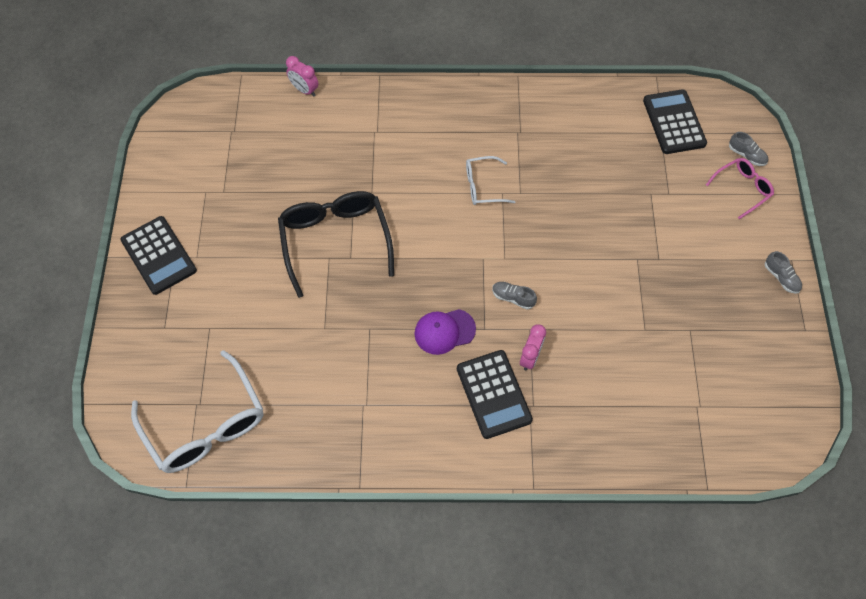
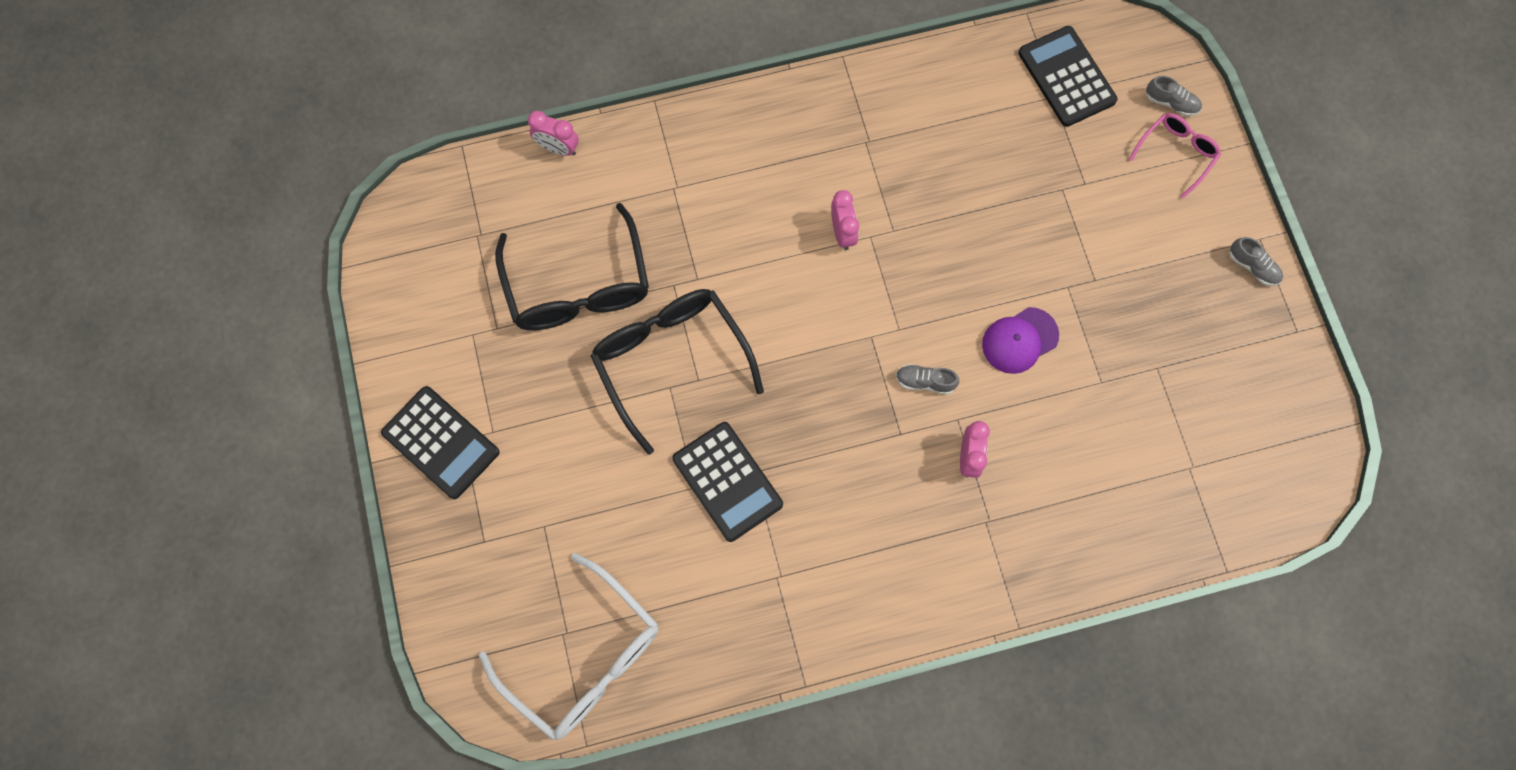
camera: 15 degrees left, 10 degrees up
(288, 177) = (578, 285): none -> black glasses
(444, 331) = (850, 451): purple cap -> purple cap (1019, 340)
(483, 186) = (842, 233): white glasses -> pink clock
(493, 394) = (936, 519): black calculator -> black calculator (727, 481)

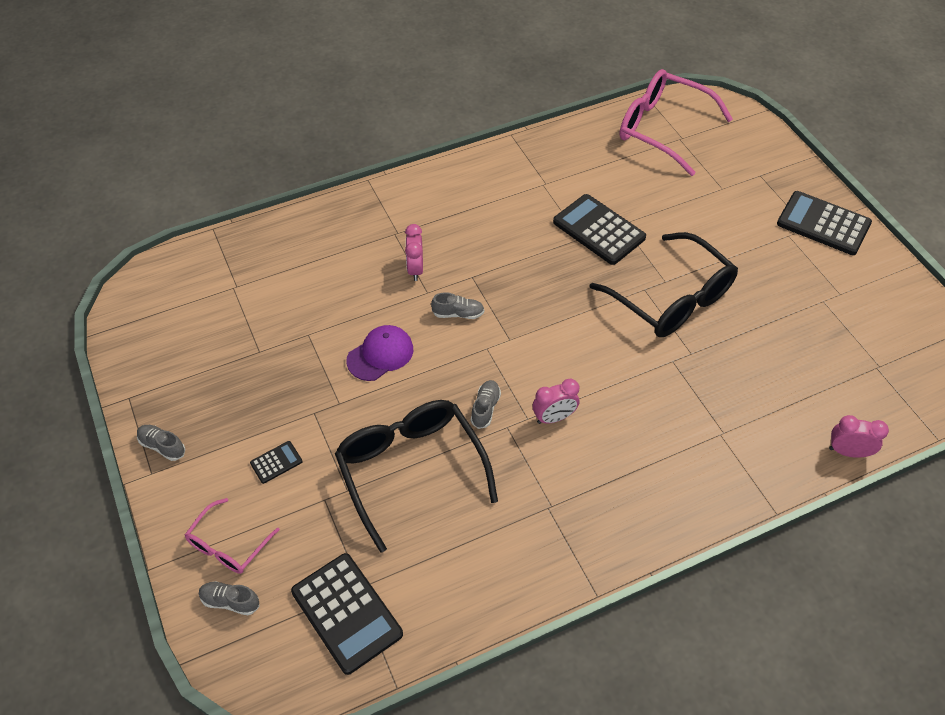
camera: 170 degrees right, 20 degrees down
(578, 285) = (772, 341): black glasses -> black glasses (411, 470)
(584, 657) = (663, 129): white glasses -> pink glasses
(842, 233) = (554, 417): pink clock -> pink clock turned 90 degrees counterclockwise
(912, 255) = (485, 408): none -> grey shoe
(1133, 229) = (276, 462): none -> black calculator

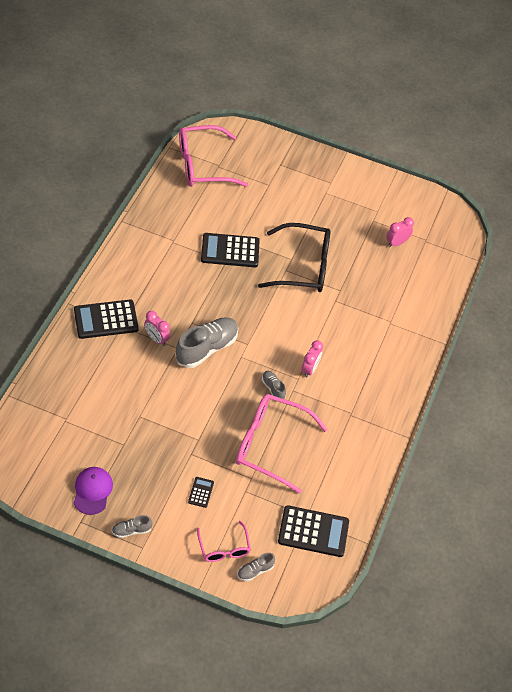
camera: 50 degrees left, 0 degrees up
(380, 354) = (191, 399): purple cap -> purple cap (92, 491)
(411, 470) = (271, 445): black glasses -> pink glasses
(458, 314) = (207, 348): grey shoe -> grey shoe, size x2.10
(823, 224) = (336, 175): black calculator -> black calculator (106, 319)
(848, 452) = (448, 293): pink clock -> pink clock (396, 243)

